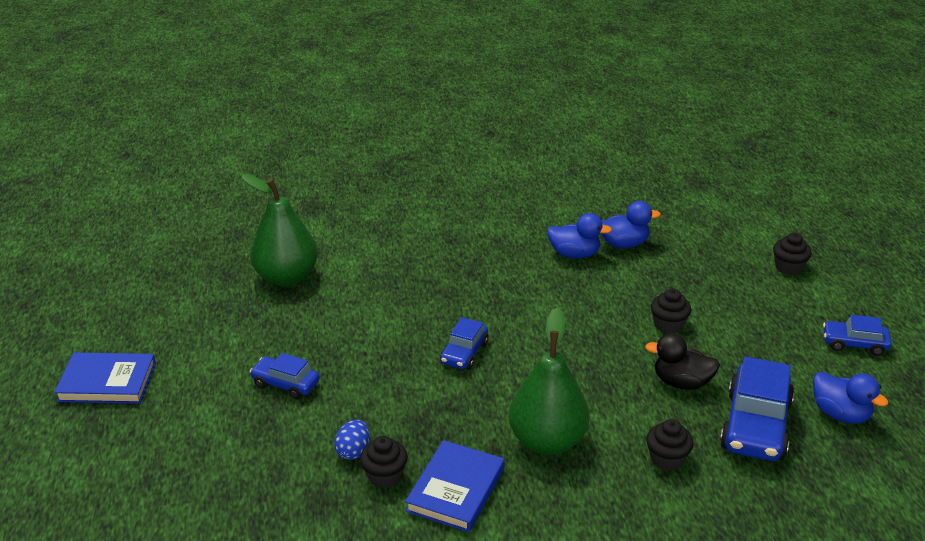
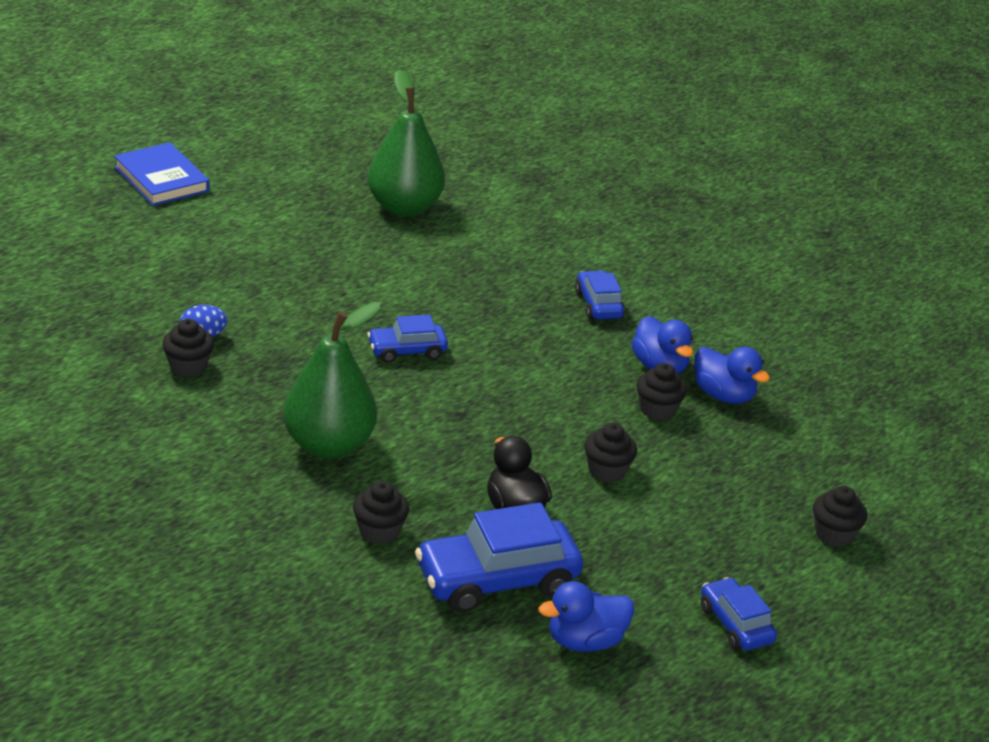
camera: 50 degrees right, 0 degrees up
(285, 384) = (253, 267): blue car -> blue car (598, 305)
(455, 489) = (208, 412): blue book -> none
(619, 275) = (657, 410): none -> black cupcake
(840, 414) = (585, 641): blue duck -> blue duck turned 60 degrees clockwise

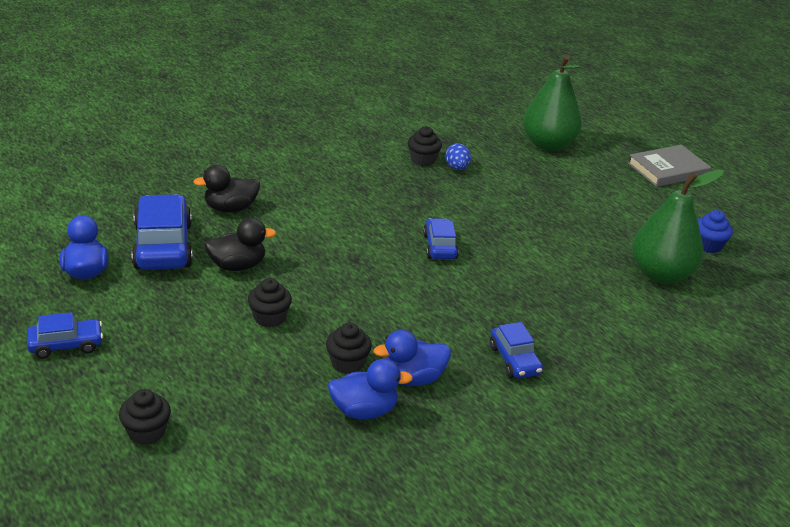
camera: 100 degrees right, 0 degrees up
(161, 179) = (668, 169): blue book -> grey book
(328, 445) = (327, 201): green pear -> green pear (548, 145)
(333, 173) = (708, 245): none -> blue cupcake
(379, 531) = (230, 208): black cupcake -> black duck
(598, 305) = (514, 360): blue car -> blue car turned 75 degrees clockwise
(723, 395) = (364, 411): blue duck -> blue duck turned 150 degrees counterclockwise

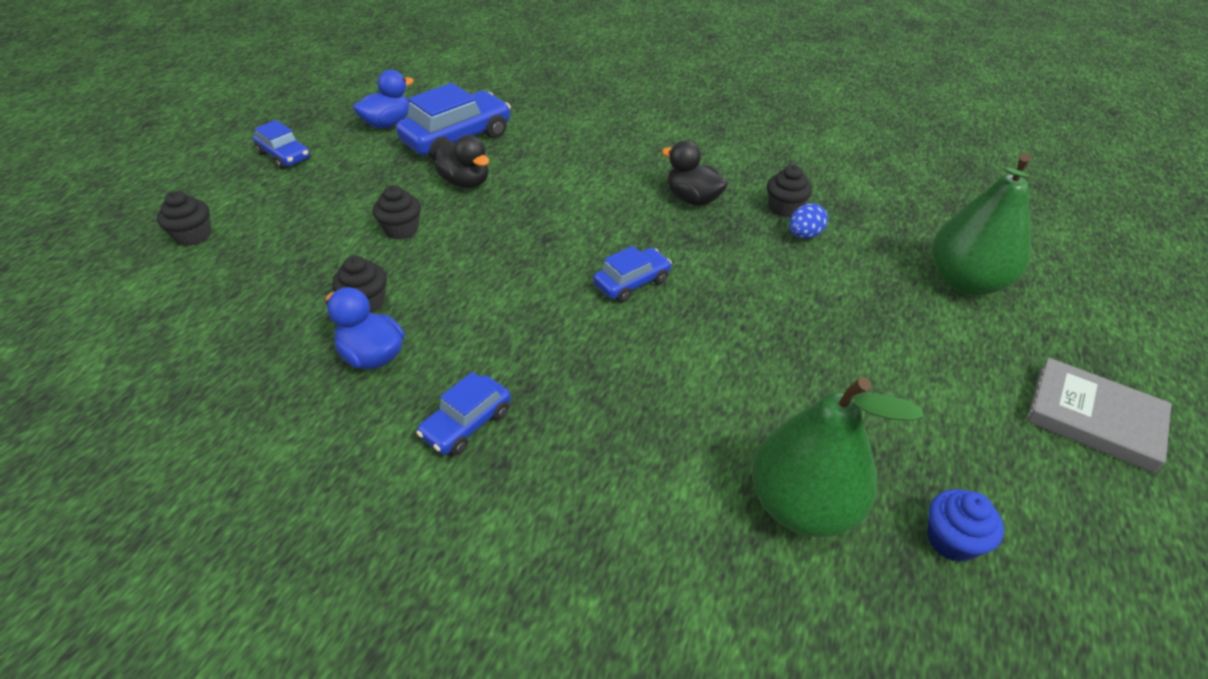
camera: 60 degrees right, 10 degrees up
(230, 208) = (550, 144): black duck -> black duck (692, 199)
(364, 411) = (295, 343): blue duck -> none

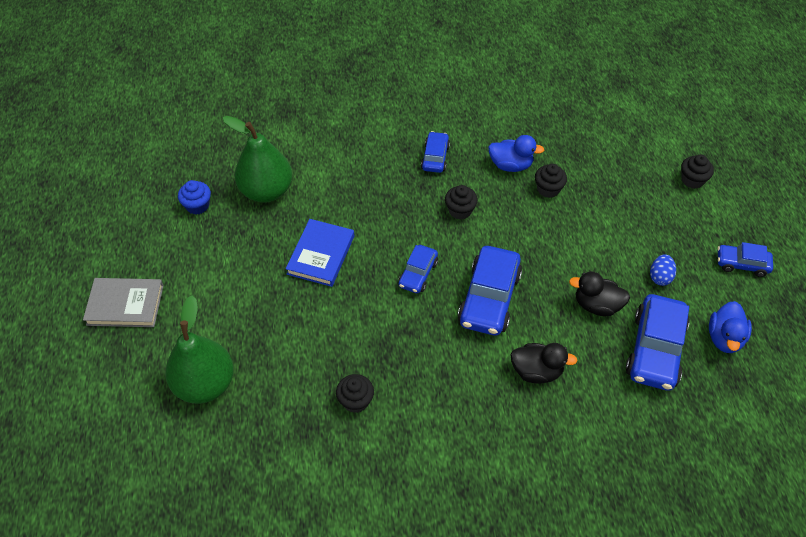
camera: 150 degrees right, 10 degrees up
(401, 229) = (588, 243): black cupcake -> black cupcake (460, 210)
(569, 228) = (489, 298): none -> blue car
(692, 199) = (428, 374): black duck -> black duck (536, 371)
(752, 358) = (321, 255): none -> blue book
(804, 235) = (329, 376): blue egg -> blue egg (660, 277)

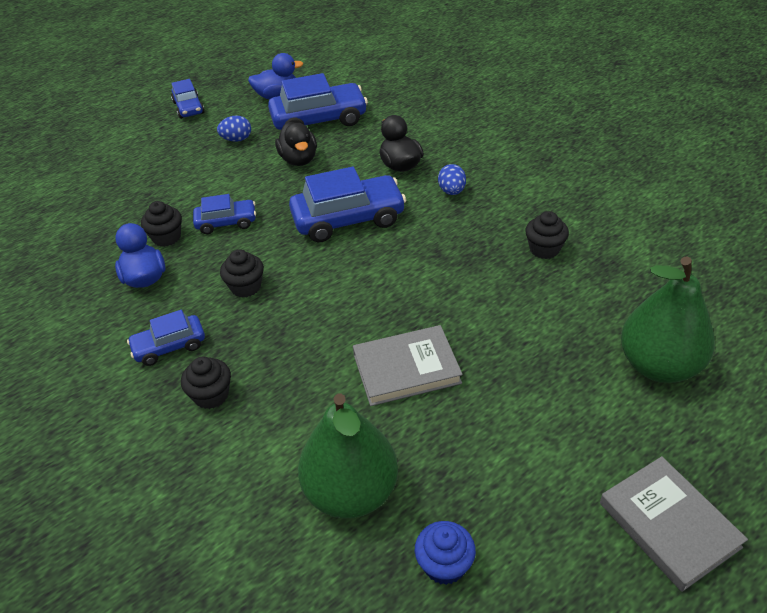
camera: 120 degrees left, 10 degrees down
(321, 255) = (406, 369): blue book -> grey book
(418, 274) = (361, 278): blue car -> blue car (226, 222)
(472, 386) = (452, 191): none -> blue egg
(692, 180) = (94, 157): black cupcake -> black cupcake (211, 395)

